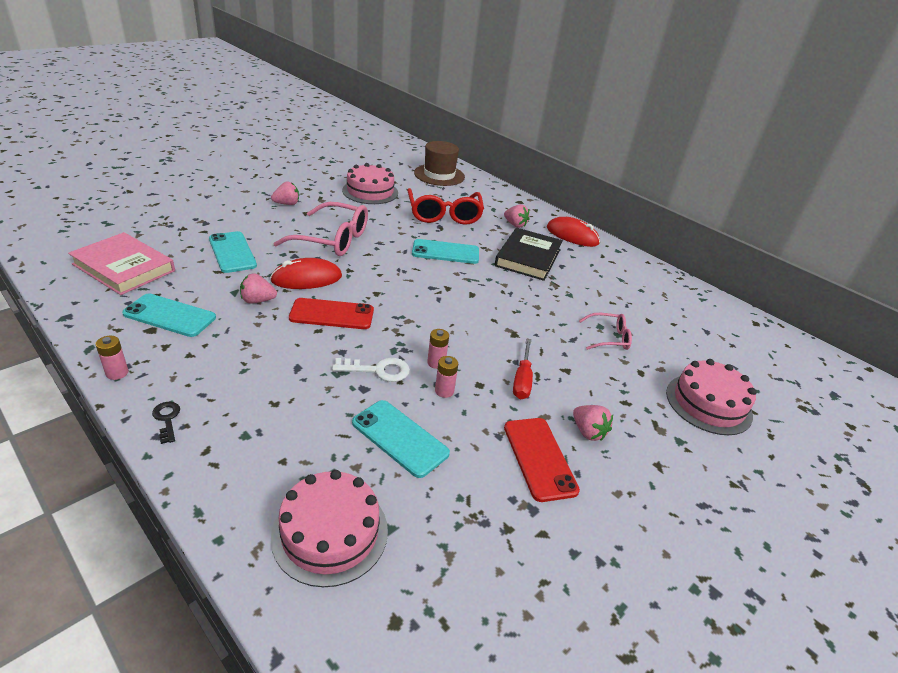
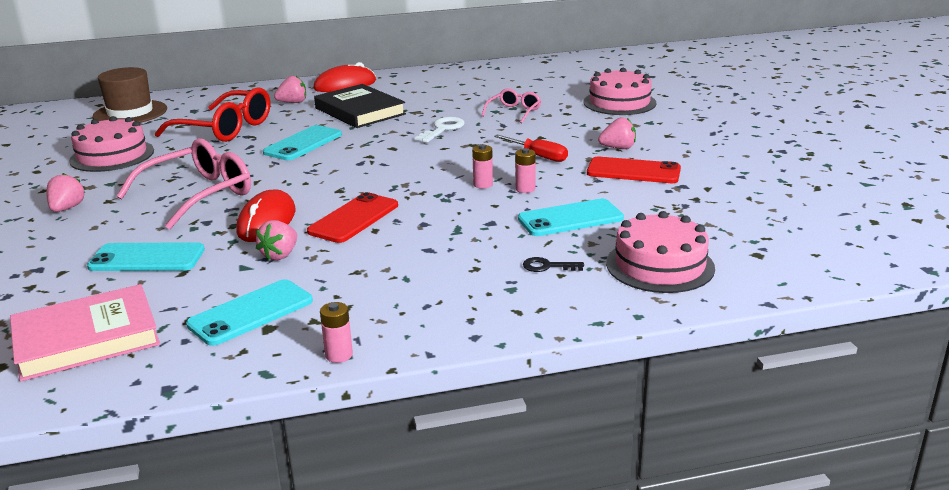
camera: 55 degrees left, 10 degrees down
(167, 419) = (452, 329): black key -> black key (547, 266)
(378, 370) = (470, 211): white key -> white key (442, 129)

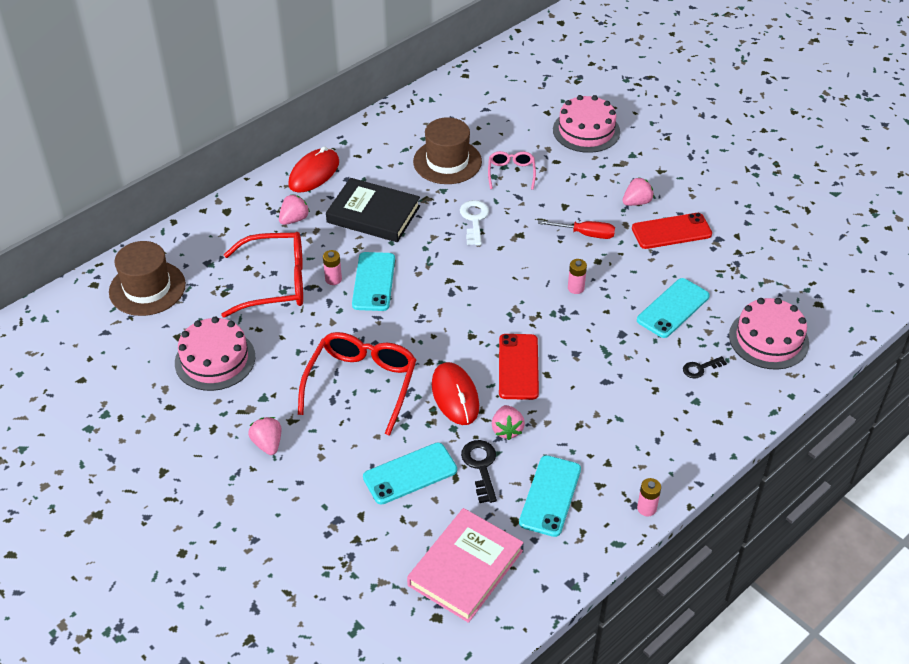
camera: 30 degrees left, 20 degrees up
(197, 195) = (361, 385): pink glasses -> red glasses
(217, 272) = (481, 466): none -> black key
(464, 97) = (447, 162): none -> brown hat
(525, 189) = (612, 283): pink battery -> pink battery (333, 279)

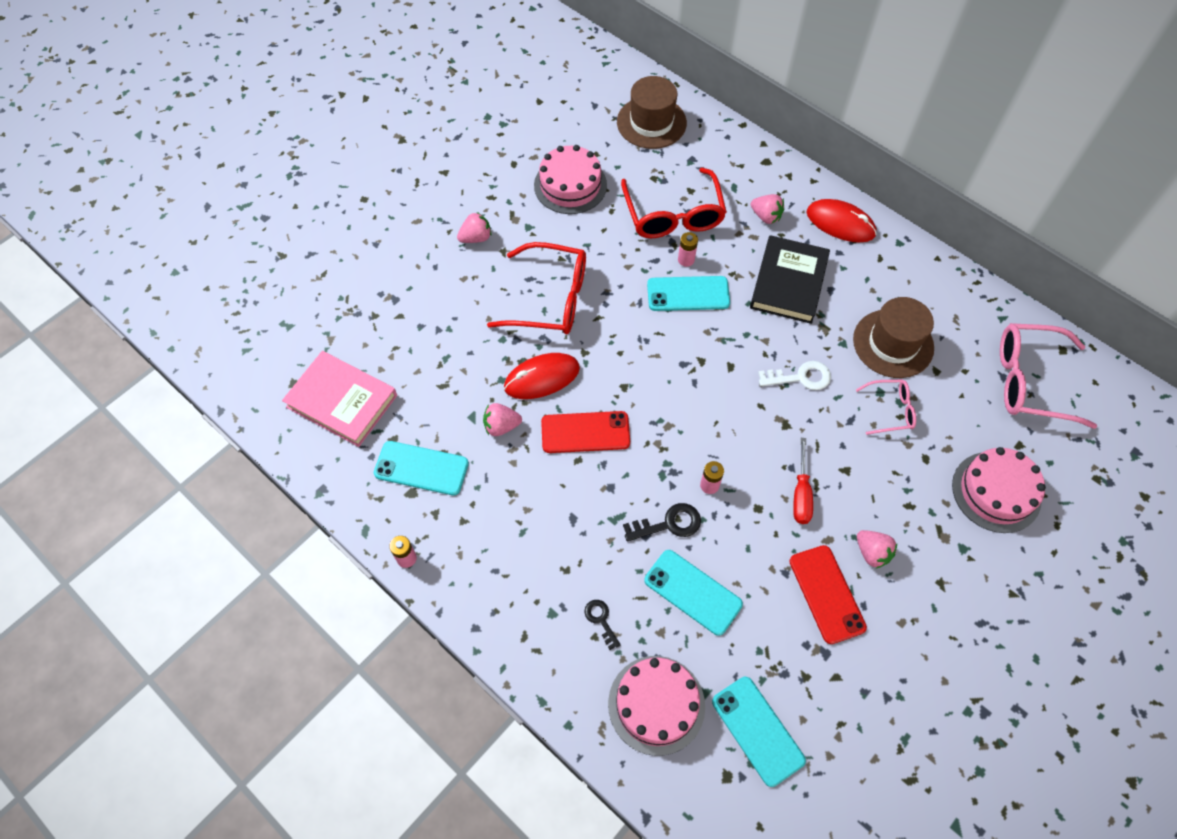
camera: 85 degrees right, 15 degrees up
(410, 473) = (446, 348): turquoise phone -> turquoise phone (758, 730)
(481, 466) = (455, 406): black key -> black key (669, 524)
(492, 96) = (1031, 381): none -> pink glasses

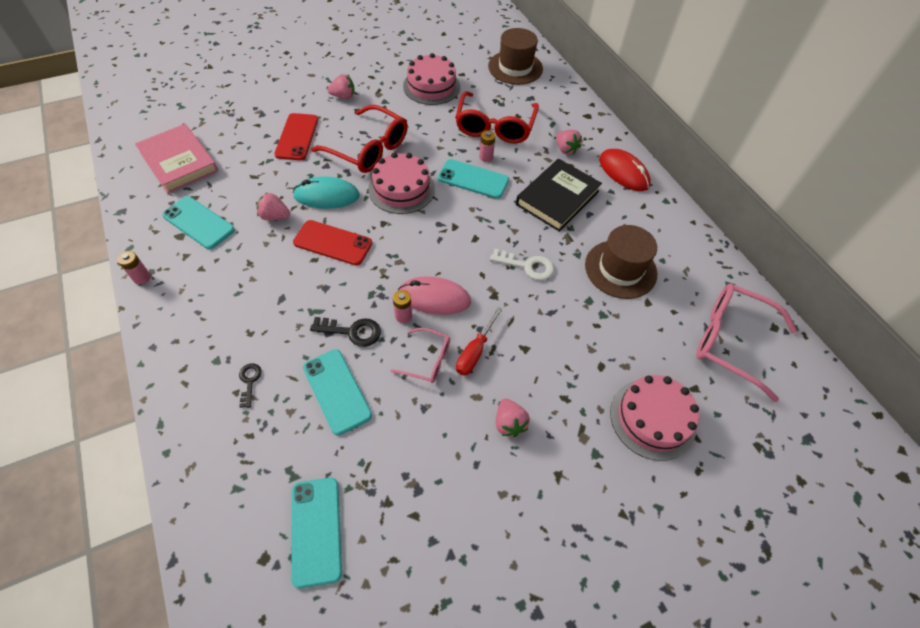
camera: 20 degrees right, 5 degrees down
(542, 378) = (326, 196): red mouse -> turquoise mouse
(656, 704) = (246, 468): pink cake -> pink cake (401, 189)
(728, 452) = (434, 298): none -> pink mouse
(826, 594) = (448, 440): red phone -> red phone (297, 137)
(889, 410) = (589, 317): pink glasses -> pink glasses (427, 360)

